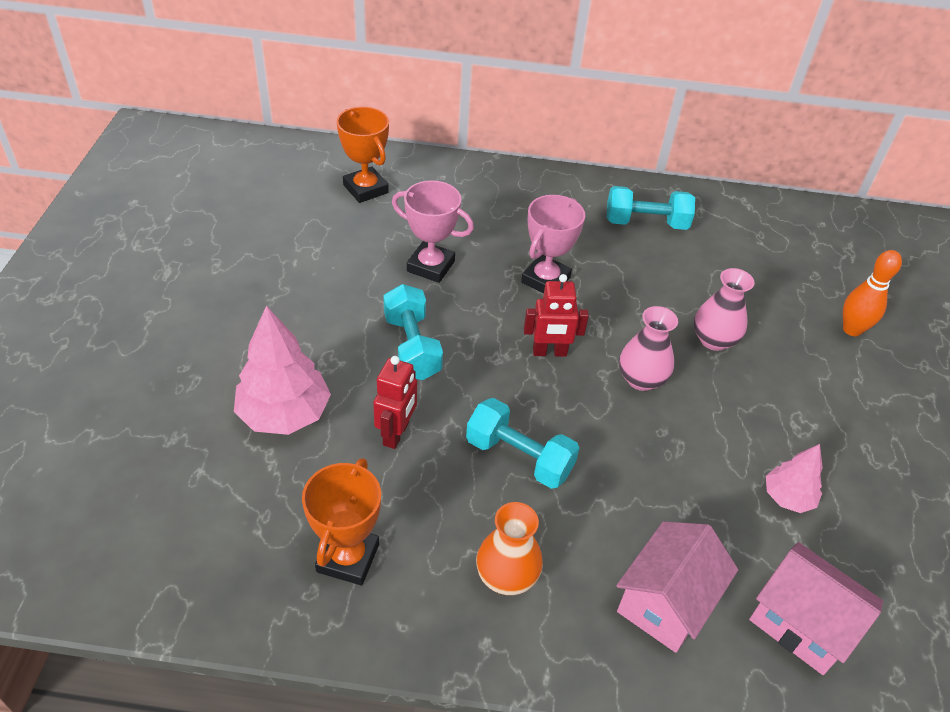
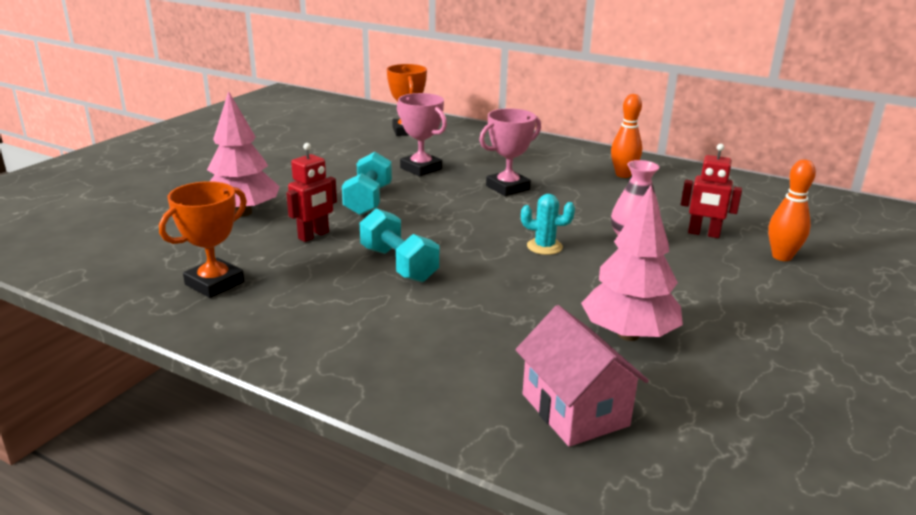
camera: 25 degrees right, 20 degrees down
(506, 576) = (326, 319): orange vase -> none
(549, 352) = (476, 220): red robot -> red robot (703, 234)
(641, 379) = (544, 247): pink vase -> turquoise cactus
(646, 223) = (623, 175): turquoise dumbbell -> orange bowling pin
(666, 602) = (451, 365): pink house -> none
(787, 497) = (628, 334): pink tree -> pink tree, size x1.75

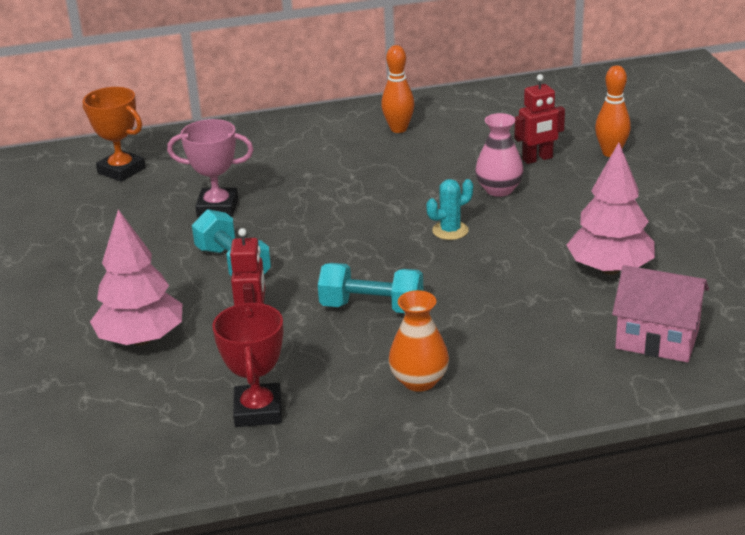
camera: 40 degrees left, 5 degrees up
(214, 283) = (258, 411): orange trophy -> red trophy
(336, 325) = (419, 381): none -> orange vase
(507, 188) = (329, 189): pink trophy -> none

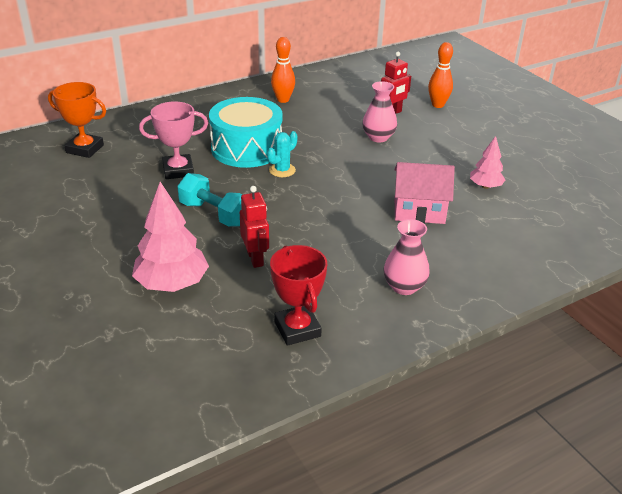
camera: 20 degrees left, 5 degrees up
(316, 188) = (246, 148): none -> turquoise drum
(372, 307) = (338, 235): turquoise dumbbell -> none
(419, 381) = (404, 286): orange vase -> pink vase
(450, 231) = (361, 170): turquoise cactus -> turquoise cactus (282, 170)
(609, 269) = (485, 186): pink tree -> pink tree, size x0.57
(657, 339) = (545, 232): pink house -> pink house (419, 210)

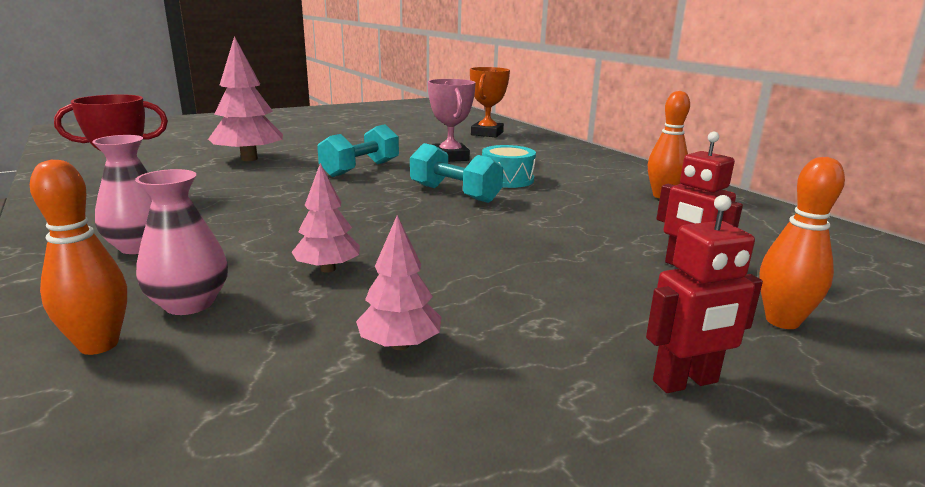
camera: 90 degrees right, 15 degrees down
(246, 148) = (507, 179): turquoise drum -> turquoise drum, size x0.56
(255, 258) = (267, 182): red robot -> red robot (685, 382)
(282, 170) = (454, 193): turquoise cactus -> turquoise dumbbell
(378, 137) = (577, 251): pink vase -> pink vase (189, 303)
(419, 210) = (328, 269): pink house -> pink tree
(515, 264) = (99, 345): none -> orange bowling pin

